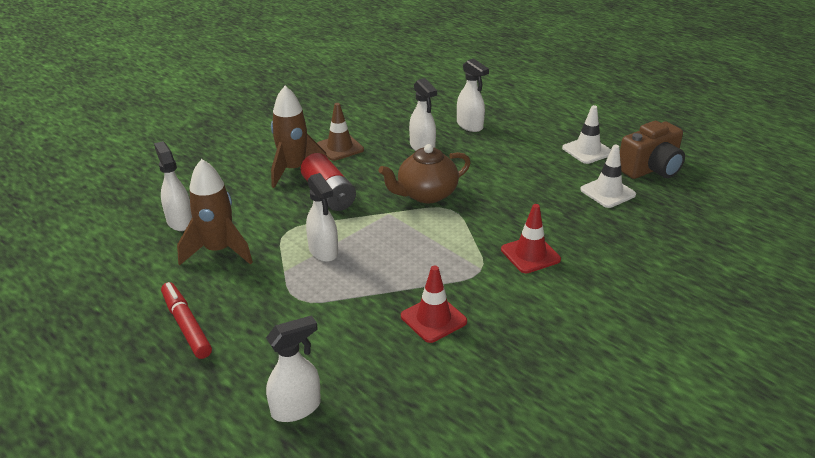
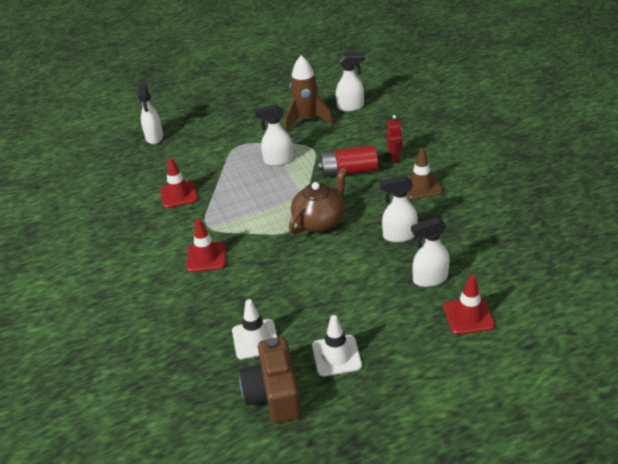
camera: 115 degrees right, 5 degrees up
(186, 326) = (243, 107): red marker -> none
(294, 170) = (394, 158): brown rocket -> red robot
(426, 194) = (319, 221): brown teapot -> brown teapot turned 45 degrees clockwise
(499, 106) = (468, 316): none -> red traffic cone

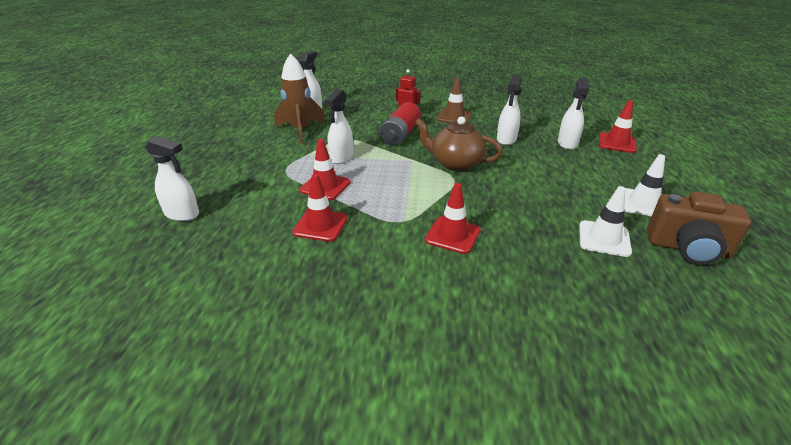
camera: 65 degrees left, 5 degrees down
(228, 173) = (325, 186): none -> red traffic cone
(319, 221) = (455, 163): brown teapot -> brown teapot turned 45 degrees counterclockwise

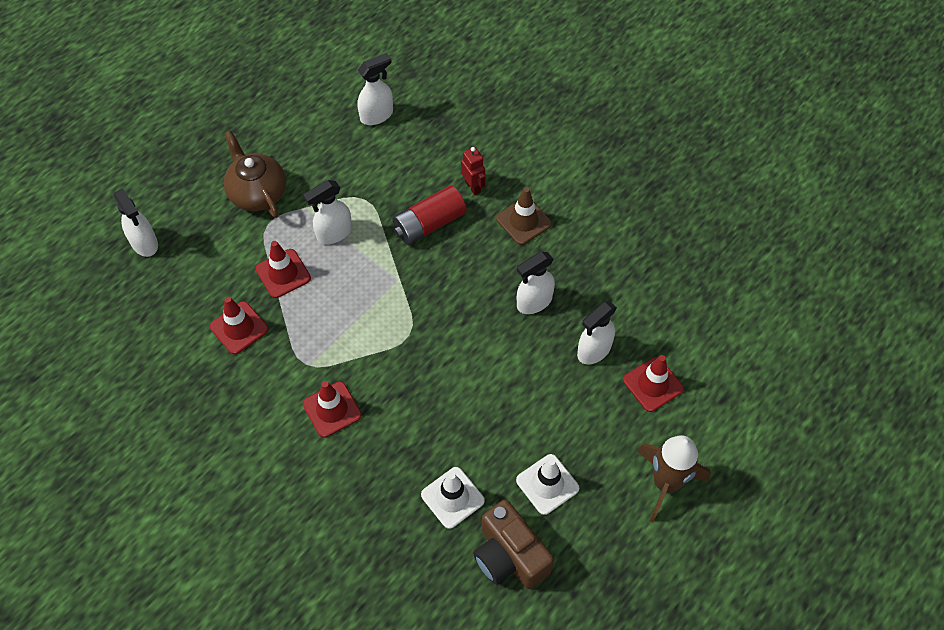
camera: 35 degrees right, 25 degrees up
(300, 130) = (333, 154): brown rocket -> brown rocket (666, 483)
(455, 163) = (435, 311): brown teapot -> brown teapot (257, 193)

